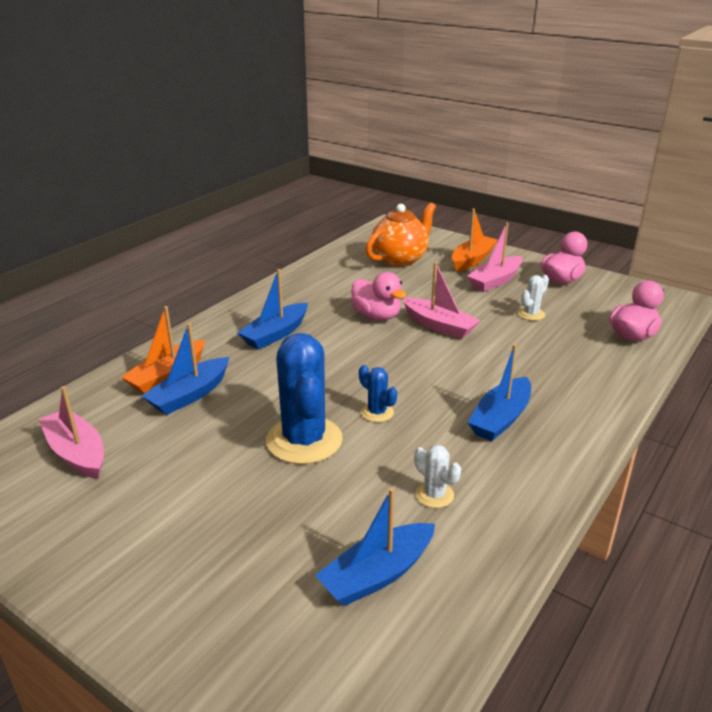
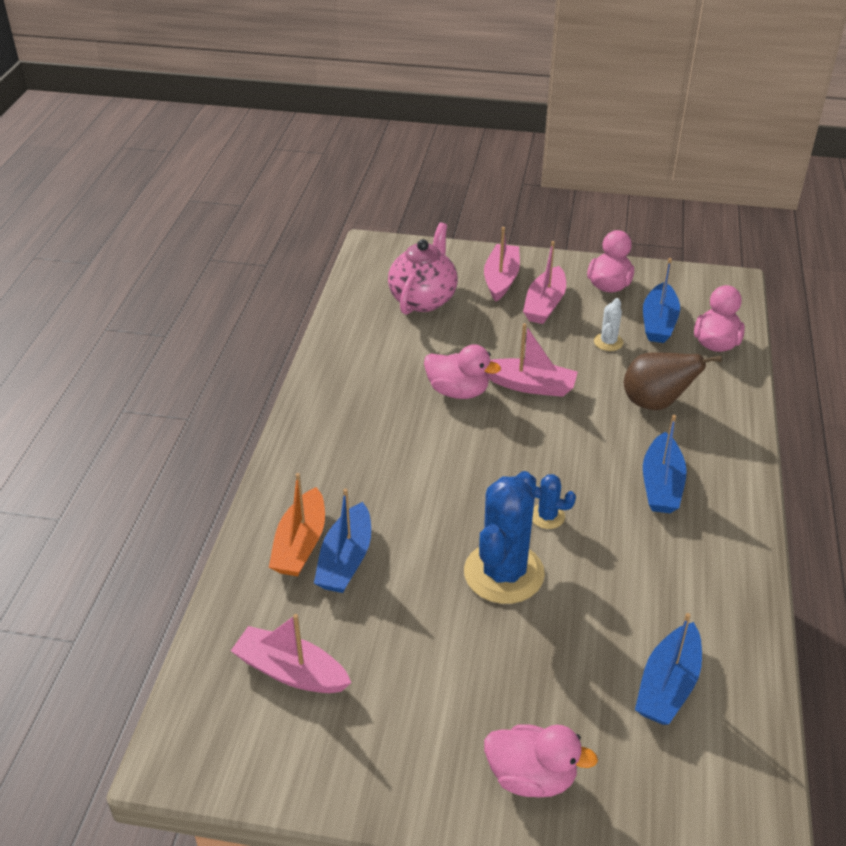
camera: 25 degrees left, 10 degrees up
(184, 601) = (531, 777): none -> pink duck
(275, 334) = (370, 450): blue boat -> blue boat (658, 322)
(304, 440) = (504, 573): blue cactus -> blue cactus turned 60 degrees clockwise
(400, 259) = (423, 299): orange teapot -> pink teapot
(434, 495) = (660, 589): white cactus -> none
(472, 260) = (501, 279): orange boat -> pink boat
(541, 362) = (655, 403): none -> brown pear

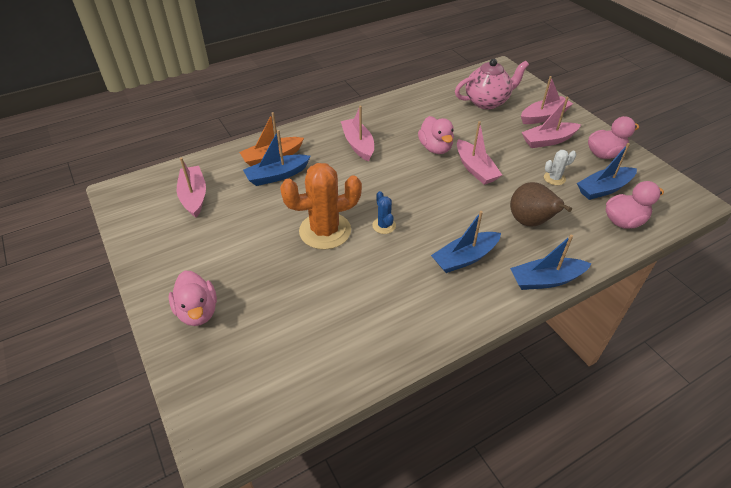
camera: 50 degrees right, 5 degrees up
(372, 450) = (358, 144): none -> pink boat
(504, 573) = (325, 231): blue cactus -> orange cactus
(668, 686) = (309, 337): blue boat -> blue boat (545, 280)

